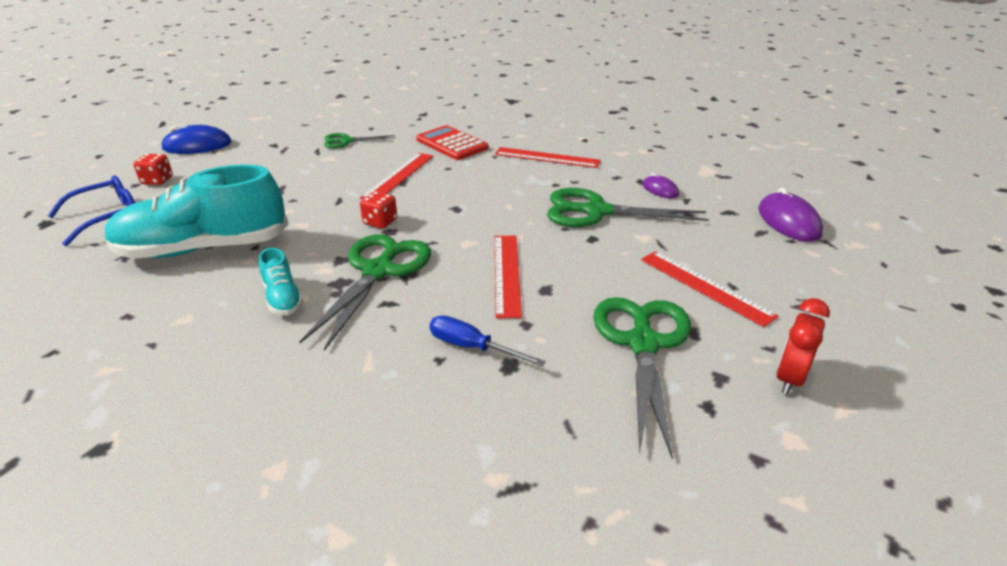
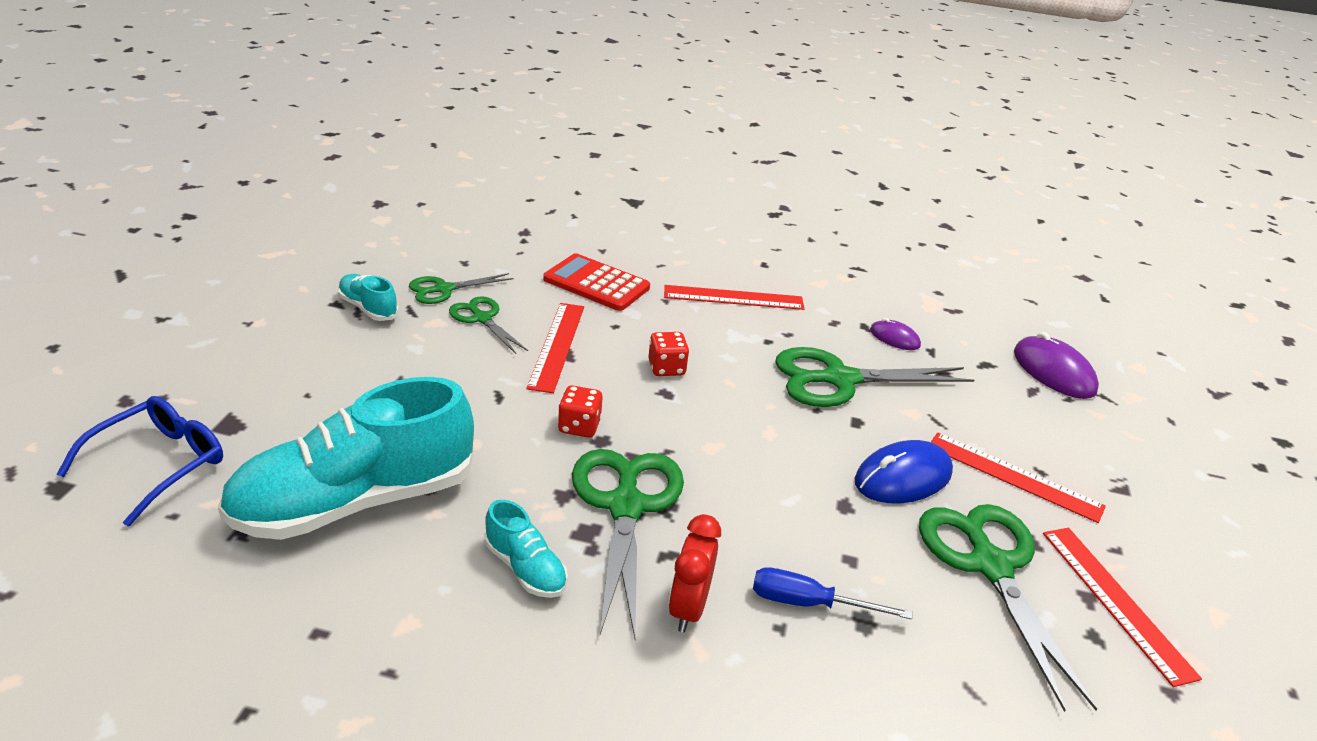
camera: 20 degrees left, 0 degrees up
(157, 180) = (193, 387): red dice -> red dice (666, 368)
(197, 145) = (213, 314): blue mouse -> blue mouse (902, 477)
(291, 148) = (368, 308): none -> turquoise shoe
(359, 158) = (482, 318): none -> green scissors
(506, 274) = (787, 488): red ruler -> red ruler (1116, 601)
(789, 378) = (1152, 585): red clock -> red clock (688, 608)

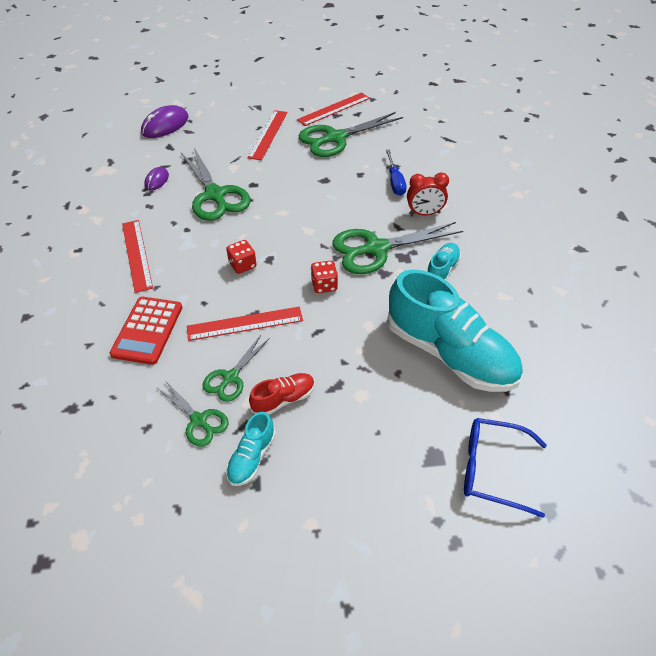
camera: 105 degrees left, 15 degrees up
(419, 344) = (283, 399): none -> red shoe
(902, 477) = (291, 165): blue mouse -> none

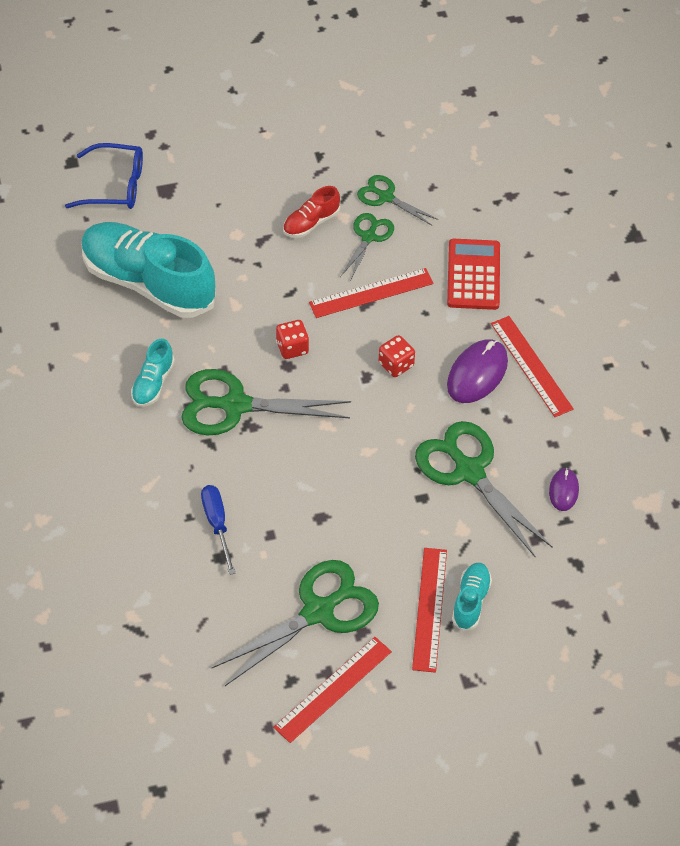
camera: 170 degrees right, 5 degrees up
(165, 125) = (606, 614): purple mouse -> purple mouse (477, 373)
(252, 457) = (328, 174): turquoise shoe -> turquoise shoe (471, 601)
(376, 249) = (235, 405): green scissors -> green scissors turned 150 degrees counterclockwise
(424, 213) = (174, 469): red clock -> none

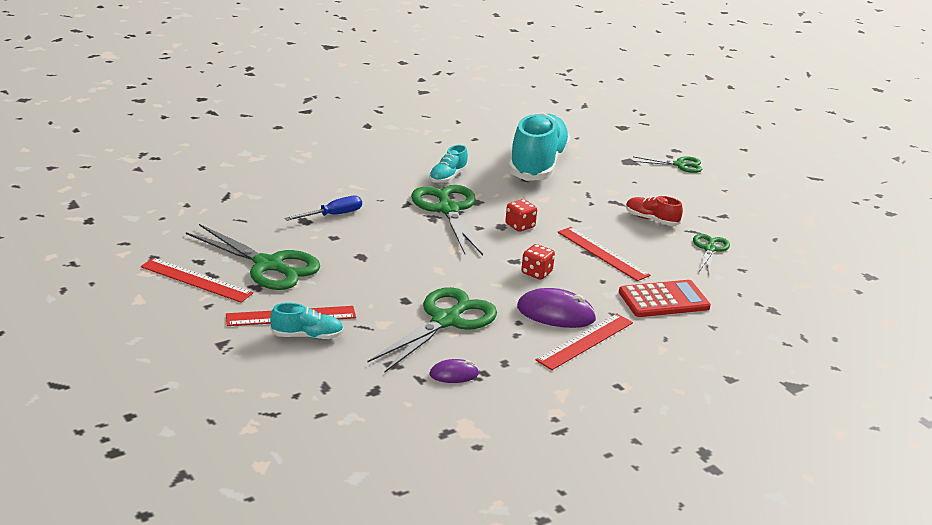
camera: 70 degrees right, 25 degrees down
(115, 186) = (615, 143): blue glasses -> none
(153, 383) = (448, 177): turquoise shoe -> turquoise shoe turned 60 degrees counterclockwise
(368, 237) = (660, 246): green scissors -> green scissors (679, 165)

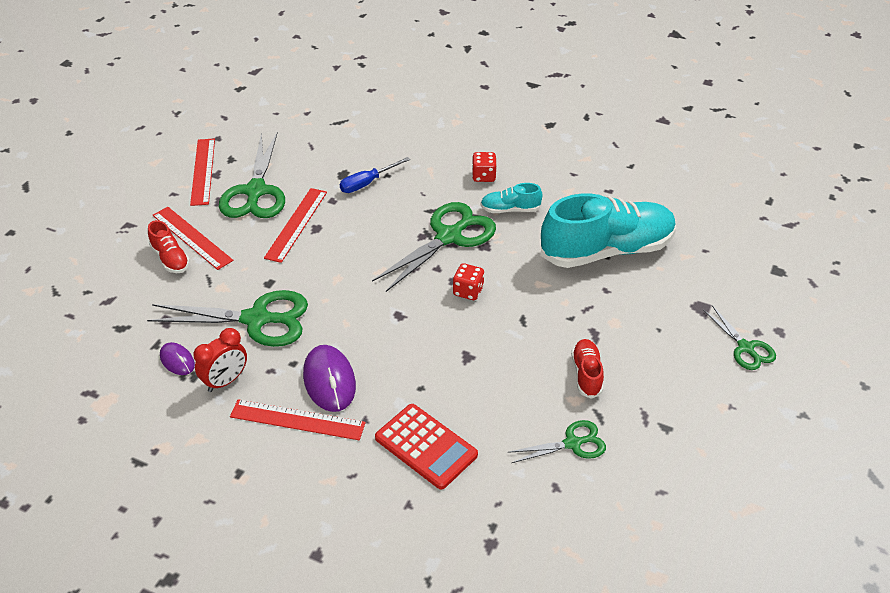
camera: 60 degrees right, 15 degrees up
(307, 336) = (170, 259): turquoise shoe -> red shoe
(333, 215) = (367, 183): blue screwdriver -> blue screwdriver turned 120 degrees clockwise
(506, 359) = (226, 381): none -> red clock
(536, 273) = (391, 338): red dice -> red dice (483, 176)
(602, 253) = (474, 366): red ruler -> red ruler (296, 224)

